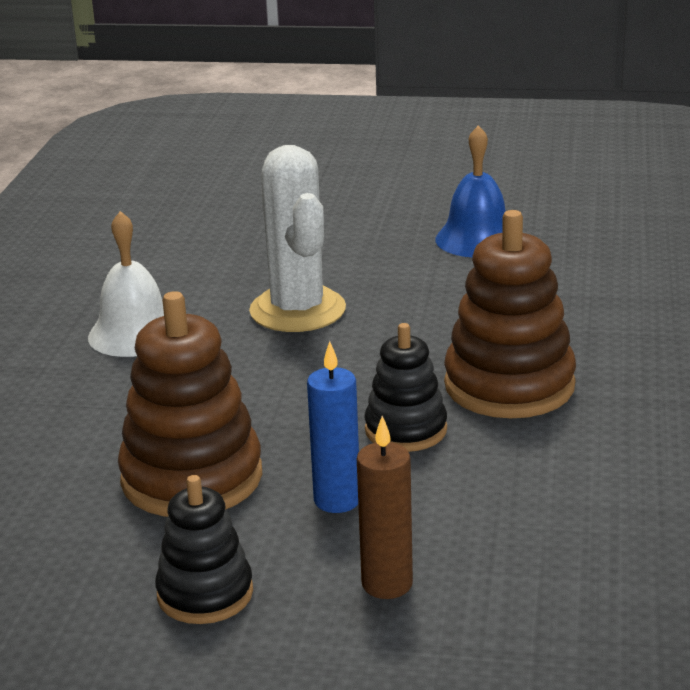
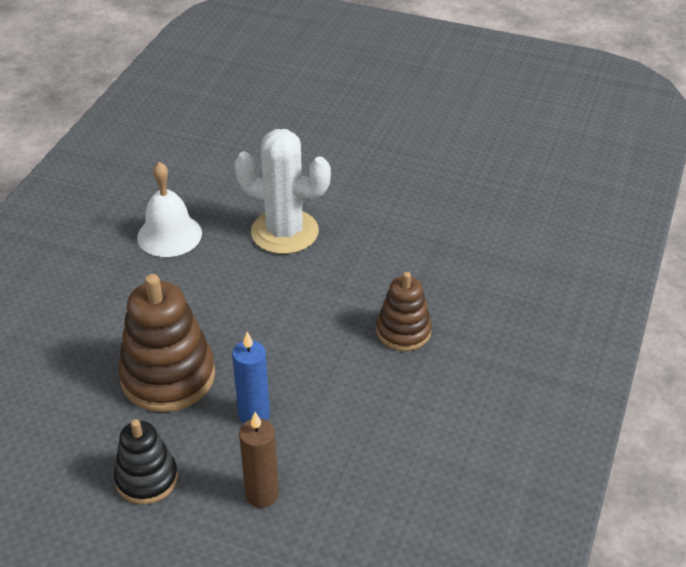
camera: 10 degrees right, 15 degrees up
(297, 310) = (284, 232): white cactus -> white cactus turned 60 degrees counterclockwise
(406, 430) = (319, 360): black stacking toy -> none
(477, 239) = (433, 182): blue bell -> none
(509, 385) = (403, 331): brown stacking toy -> brown stacking toy, size x0.61

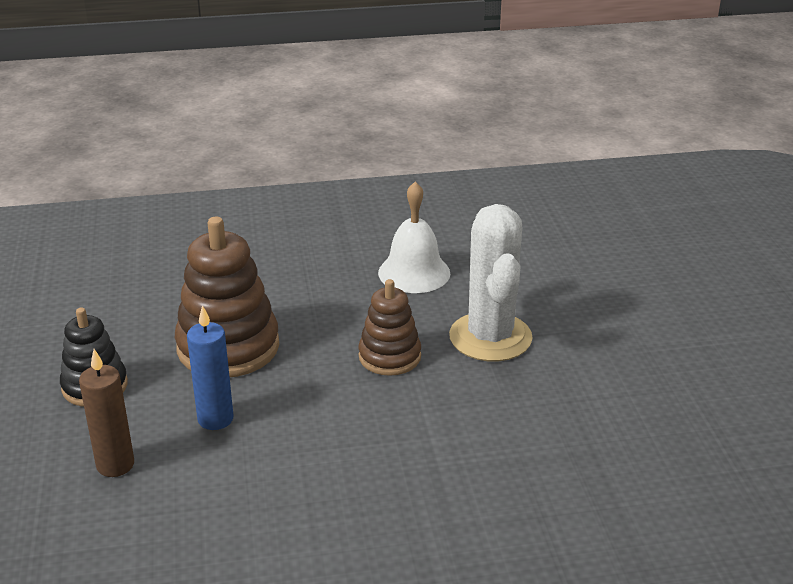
camera: 60 degrees right, 10 degrees down
(403, 331) = (418, 479): brown stacking toy -> brown stacking toy (389, 356)

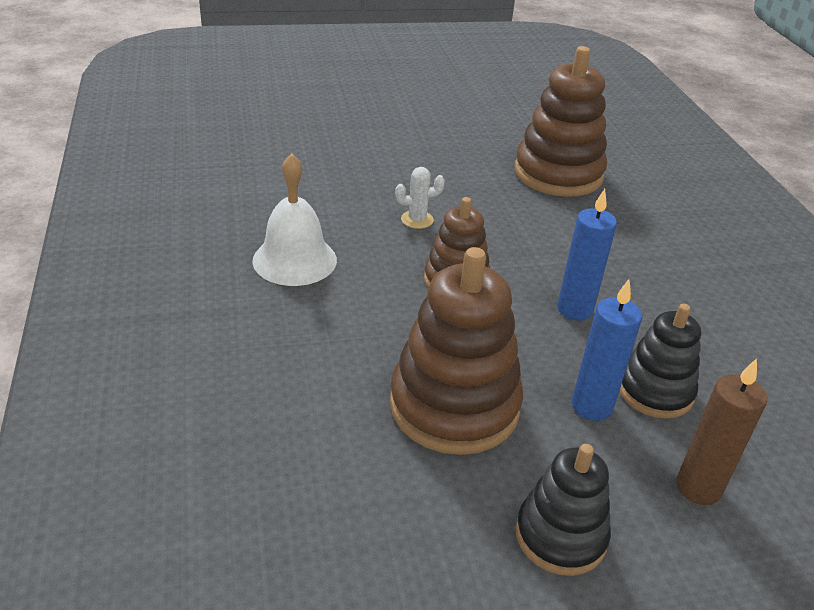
camera: 95 degrees left, 5 degrees up
(227, 461) = (655, 391): none -> black stacking toy
(347, 426) = (575, 309): none -> blue candle
(490, 337) = (417, 220): white cactus -> white cactus, size x0.40
(620, 448) = (558, 174): none -> brown stacking toy

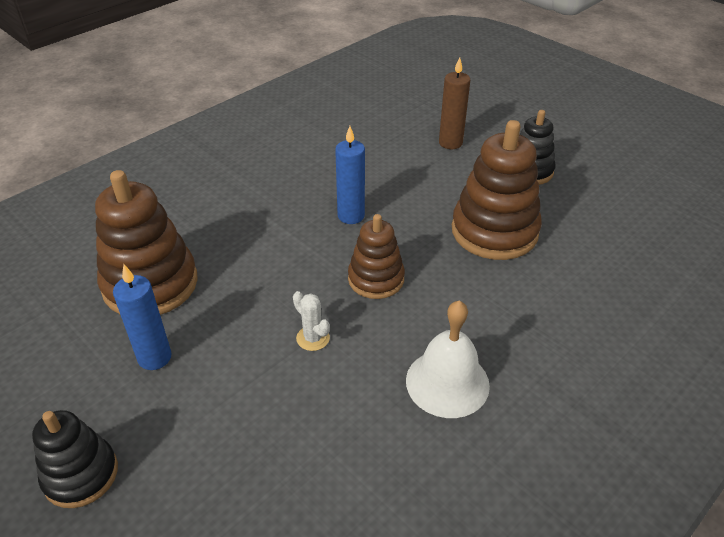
camera: 120 degrees left, 5 degrees up
(591, 406) = (434, 185): blue candle -> blue candle (154, 357)
(655, 391) = (396, 169): black stacking toy -> black stacking toy (81, 475)

